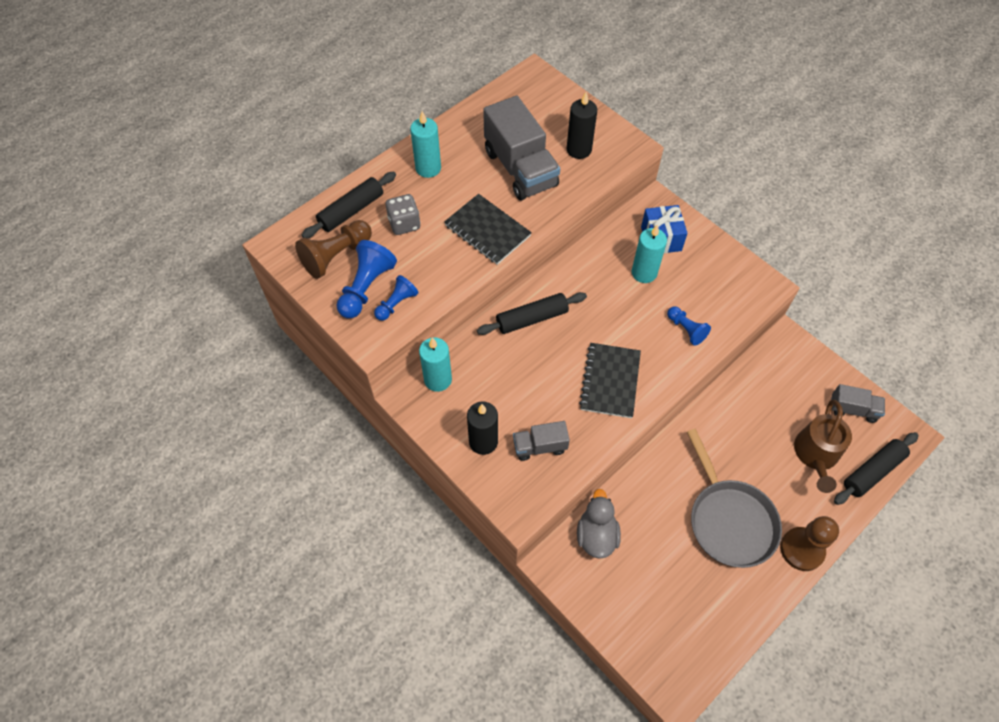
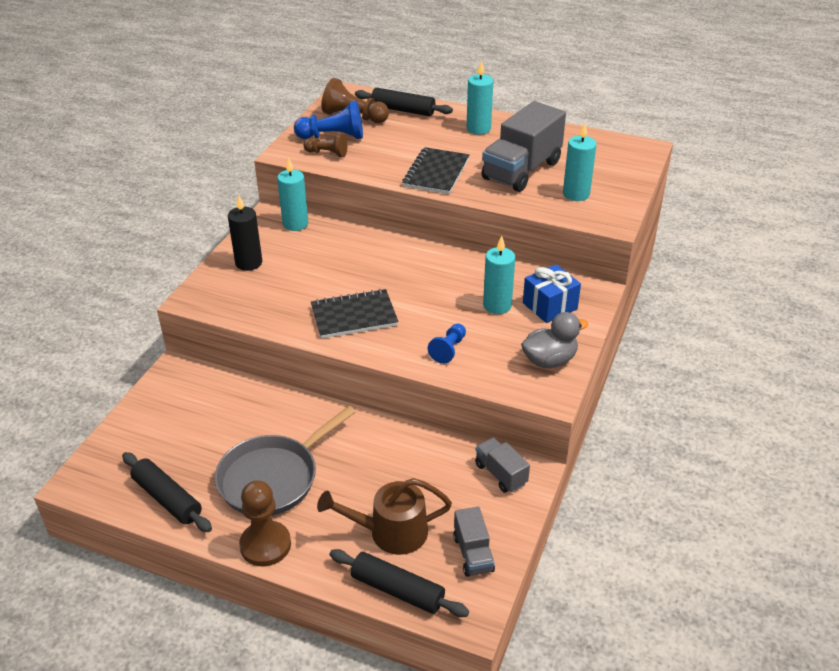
camera: 65 degrees right, 20 degrees down
(396, 304) = (327, 153): blue pawn -> brown pawn
(404, 224) = (410, 135): grey dice -> none
(532, 319) = (391, 254): black rolling pin -> black rolling pin (167, 499)
(540, 446) = (260, 294): grey truck -> grey truck (500, 474)
(579, 150) = (576, 194): black candle -> turquoise candle
(596, 535) = (214, 389): grey duck -> grey duck (549, 360)

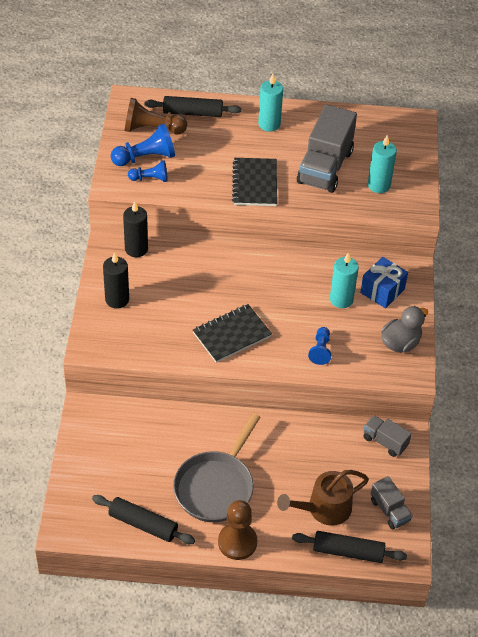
camera: 20 degrees left, 10 degrees up
(295, 224) = (136, 249): turquoise candle -> black candle
(327, 153) = (150, 179): brown pawn -> blue pawn

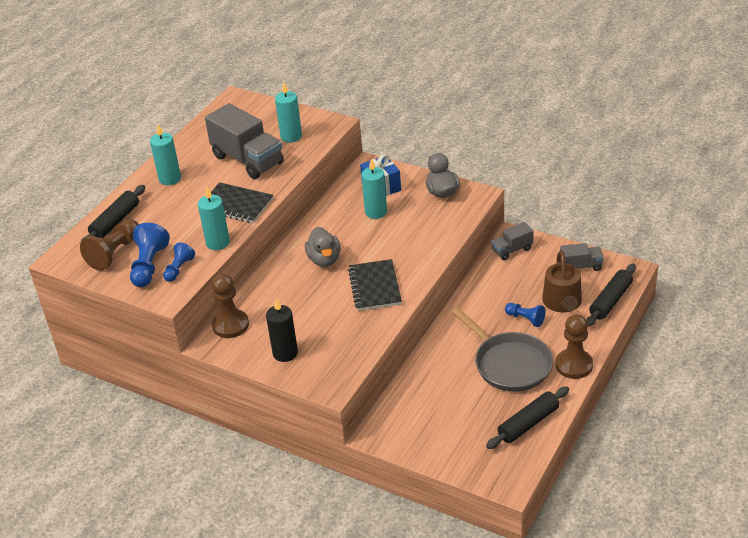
camera: 60 degrees left, 10 degrees down
(136, 249) = (230, 325): black candle -> brown pawn
(196, 191) = (218, 243): none -> turquoise candle
(252, 284) = (324, 259): none -> grey duck
(320, 350) = (424, 238): blue pawn -> blue pawn (525, 319)

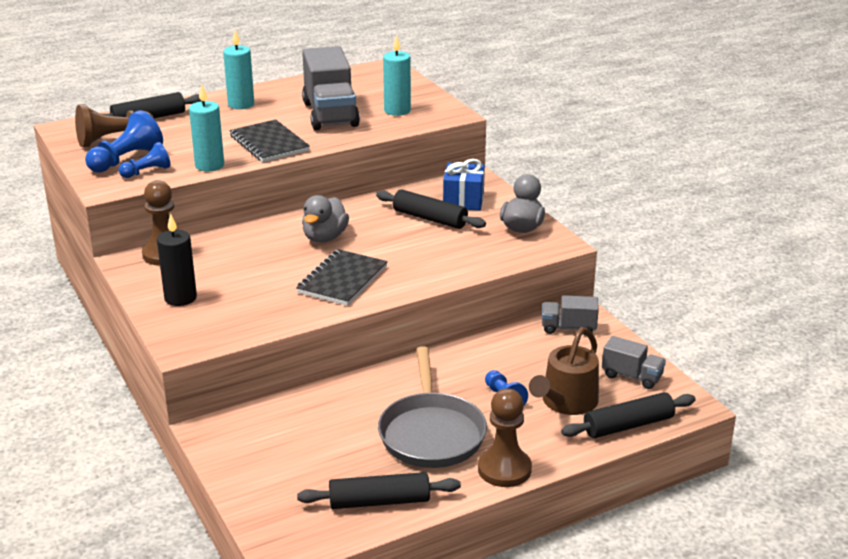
camera: 30 degrees right, 10 degrees down
(376, 212) = (429, 218): turquoise candle -> black rolling pin

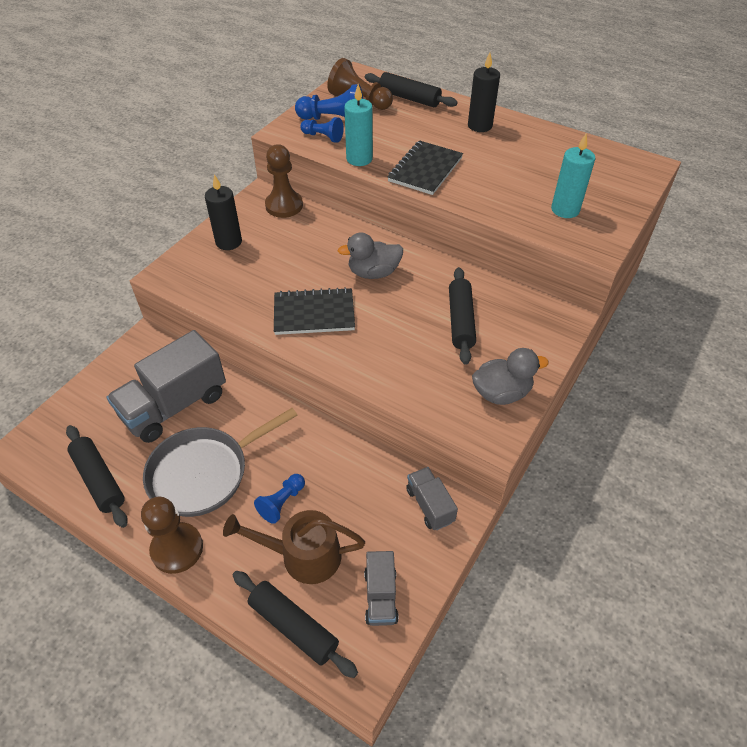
camera: 60 degrees right, 20 degrees up
(241, 104) = (480, 126): turquoise candle -> black candle
(330, 114) = (513, 176): grey truck -> grey truck (174, 405)
(463, 200) = (515, 328): blue gift -> none

